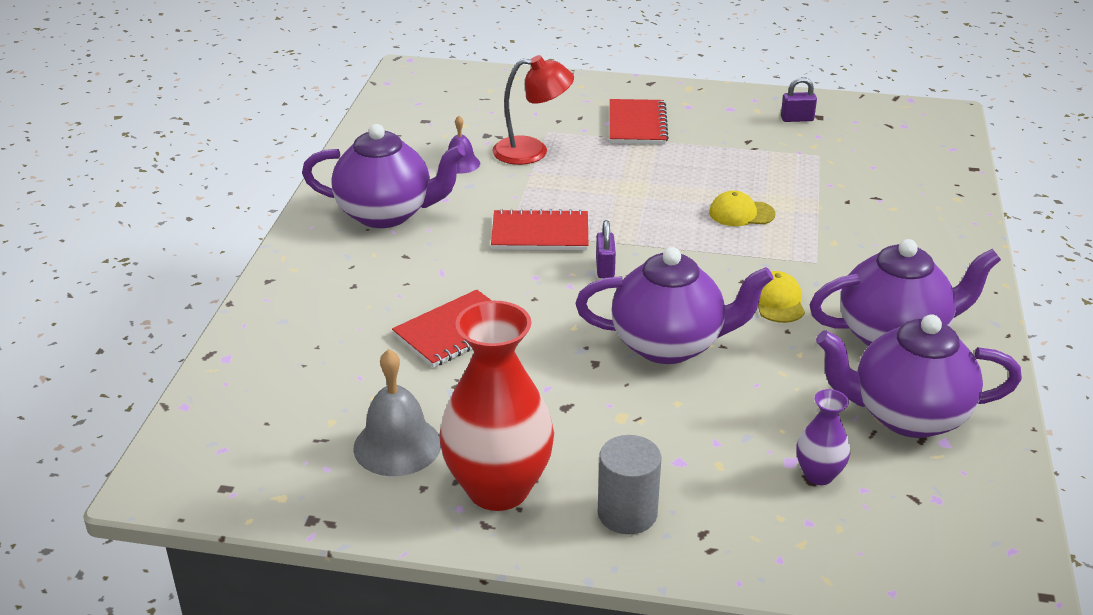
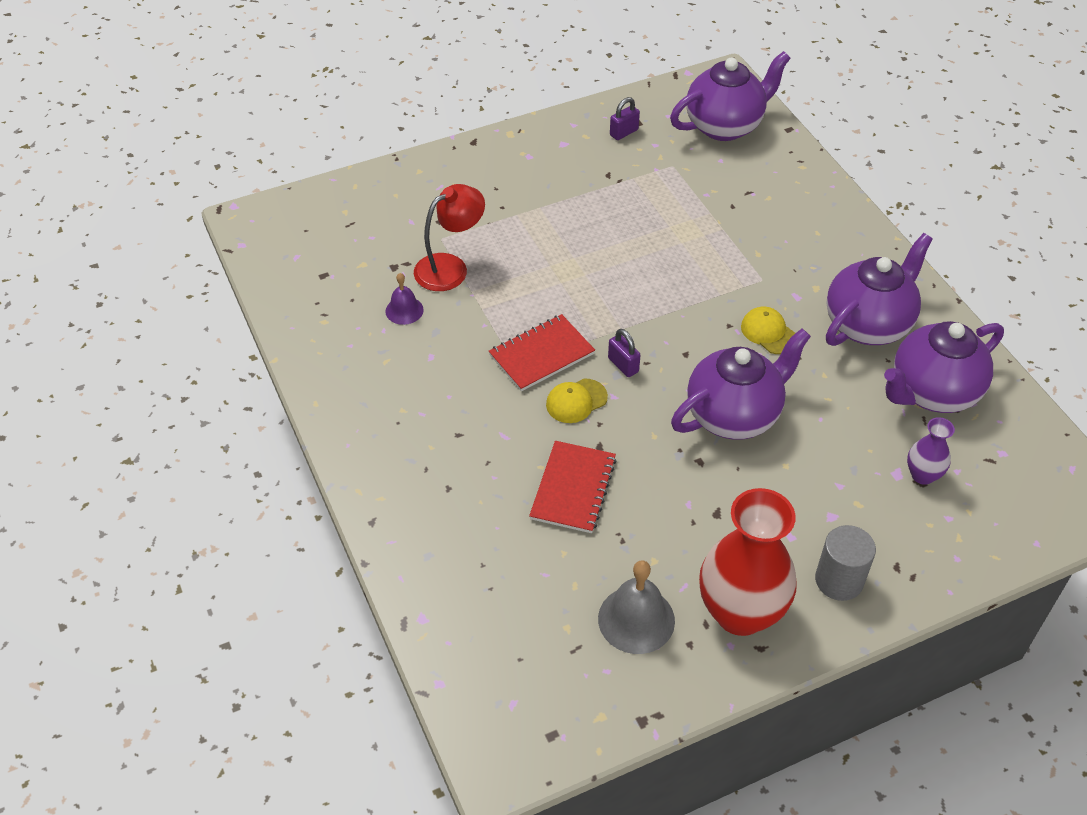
camera: 35 degrees left, 15 degrees up
(386, 214) = (397, 398): purple teapot -> purple teapot (724, 126)
(637, 124) = (506, 196): red notebook -> none
(741, 213) = (670, 256): yellow cap -> yellow cap (576, 401)

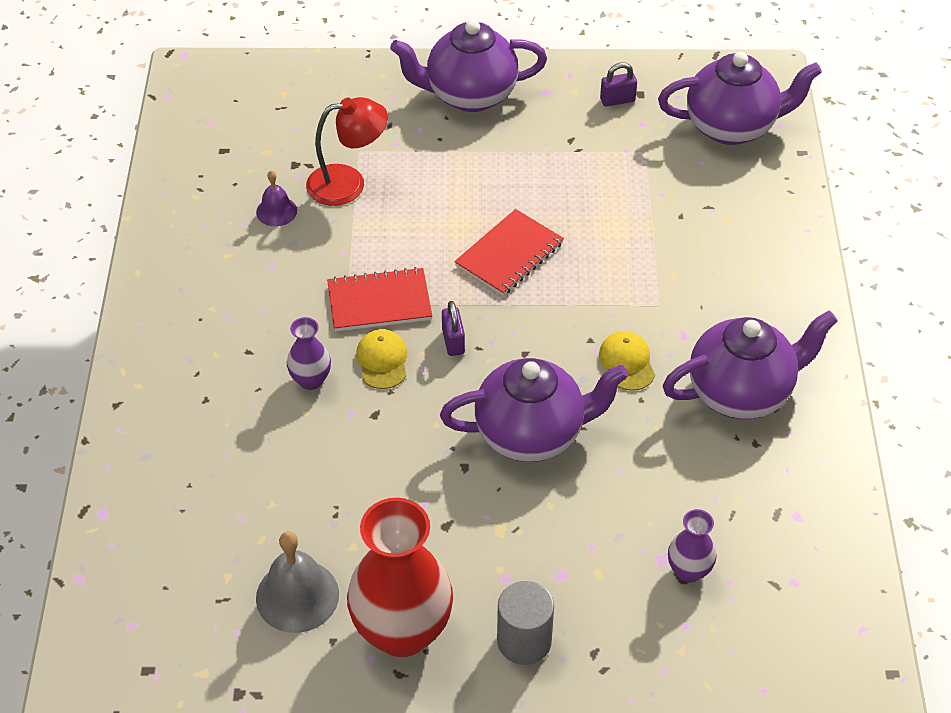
camera: 25 degrees right, 0 degrees up
(527, 438) = (311, 380): none -> purple vase
(573, 488) = (322, 445): red notebook -> red notebook (509, 254)
(576, 401) = (382, 361): yellow cap -> yellow cap turned 90 degrees clockwise
(932, 392) = (761, 489): purple teapot -> purple teapot (469, 95)

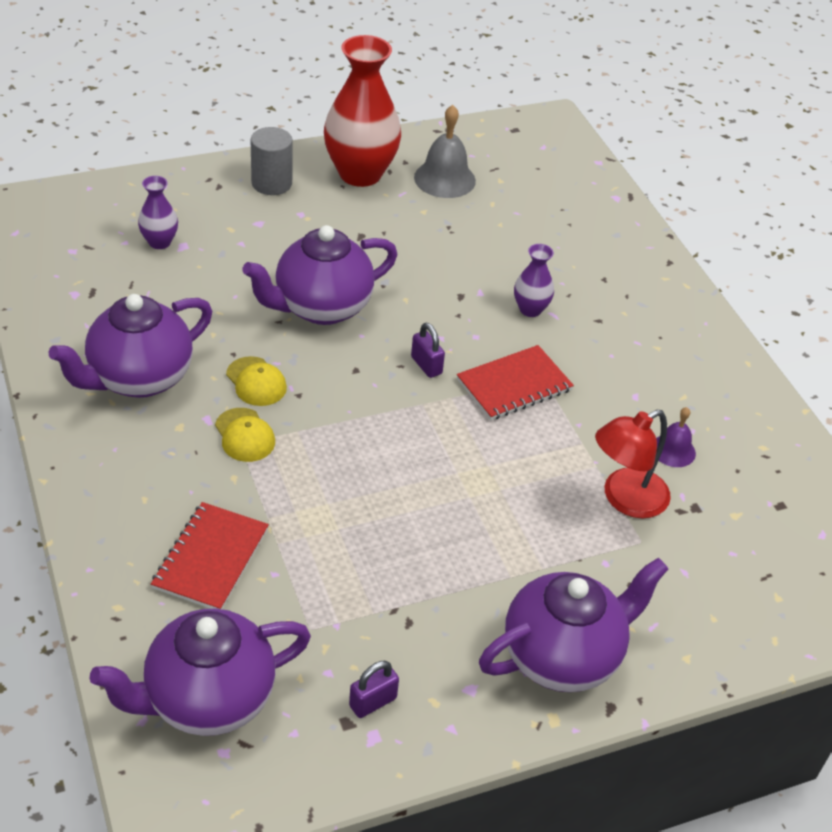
camera: 155 degrees right, 5 degrees down
(382, 361) = (480, 336): yellow cap -> yellow cap (244, 435)
(509, 254) = (414, 460): red notebook -> red notebook (211, 558)

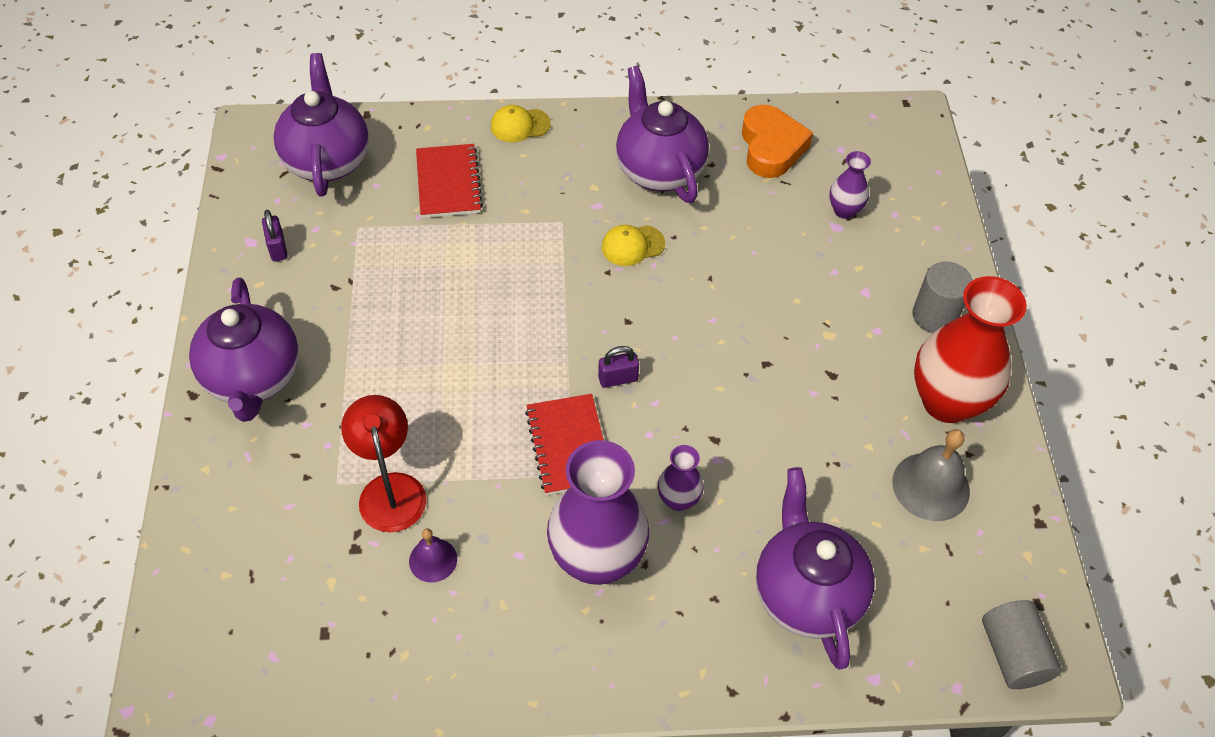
camera: 110 degrees right, 10 degrees up
(81, 299) = (771, 147): none -> orange heart
(211, 558) = (448, 183): red notebook -> red notebook turned 45 degrees clockwise
(244, 435) = (570, 226): yellow cap -> yellow cap (520, 125)
(321, 307) = (722, 314): purple teapot -> purple teapot (806, 594)
(559, 139) = (1013, 654): none -> grey cylinder
(611, 348) = (597, 559): none -> purple vase

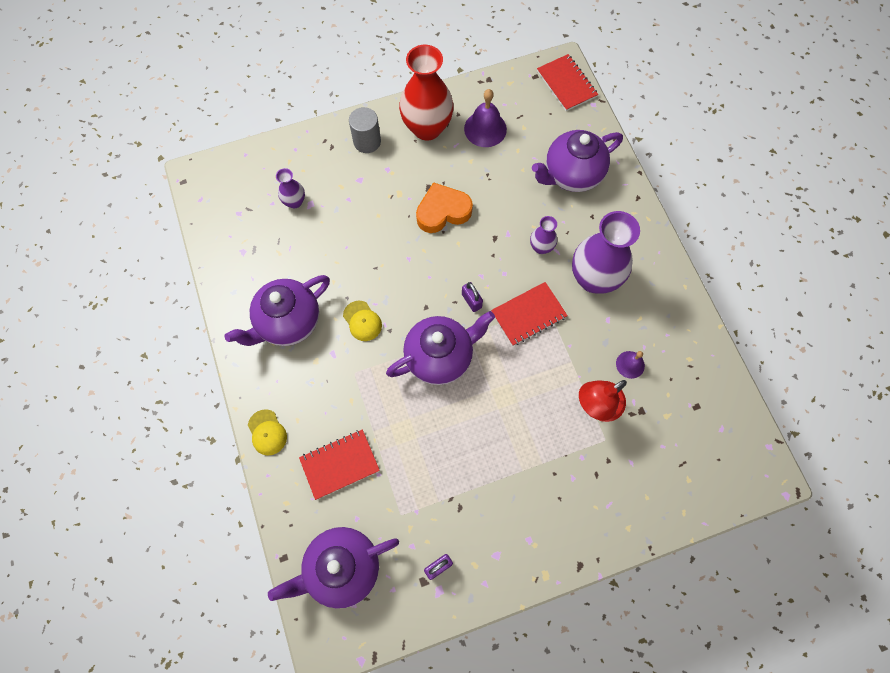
camera: 105 degrees left, 15 degrees up
(253, 378) = (552, 529): purple teapot -> purple teapot (440, 357)
(771, 147) = (247, 256): orange heart -> orange heart (443, 211)
(931, 486) = (485, 129): grey bell -> purple bell
(1013, 654) = (566, 84): grey cylinder -> red notebook

